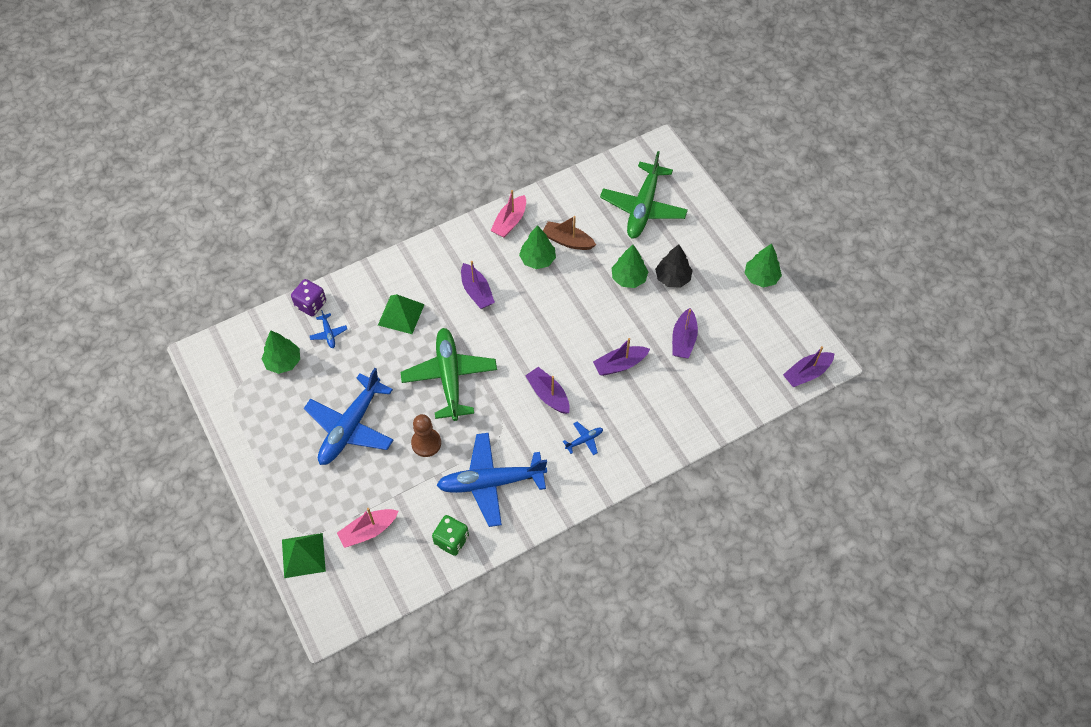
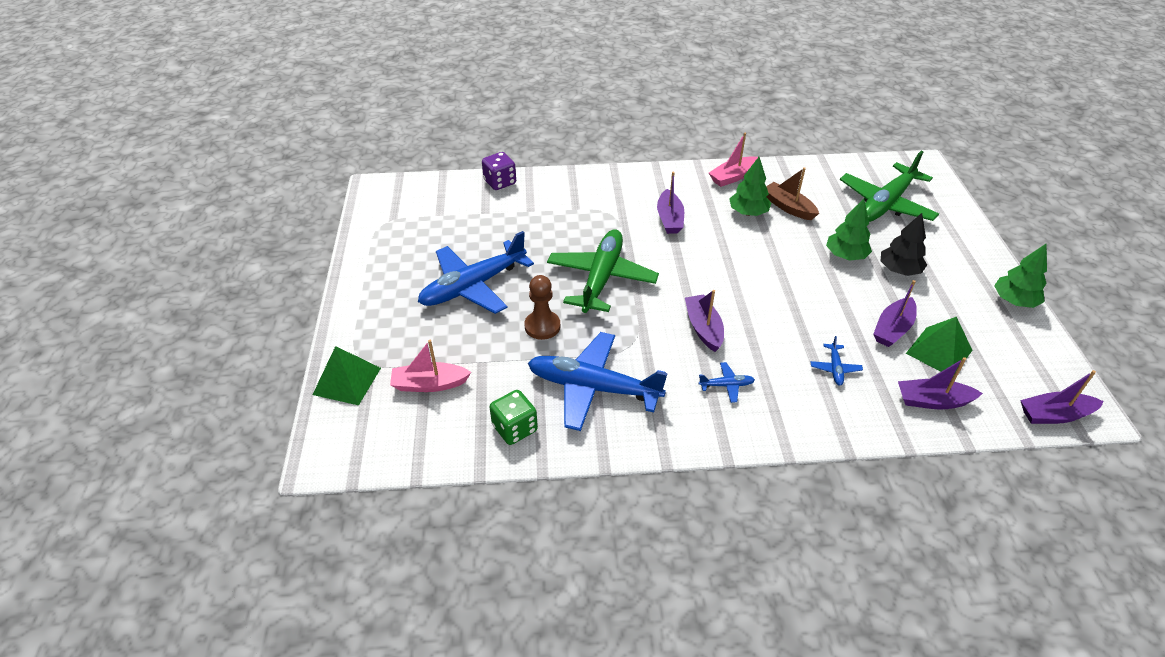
camera: 25 degrees right, 15 degrees down
(283, 362) = (444, 215): green tree -> none
(328, 333) = (502, 208): blue plane -> blue plane (835, 368)
(401, 314) = (581, 214): green pyramid -> green pyramid (939, 352)
(620, 364) = (803, 328): purple boat -> purple boat (933, 401)

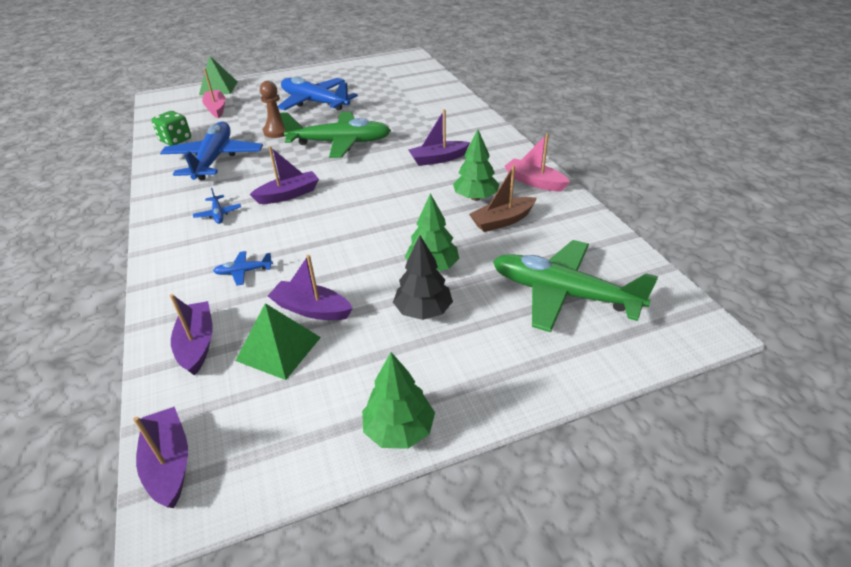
camera: 75 degrees right, 5 degrees down
(500, 182) = (443, 87): purple dice -> none
(788, 207) = (502, 221): brown boat -> brown boat turned 150 degrees counterclockwise

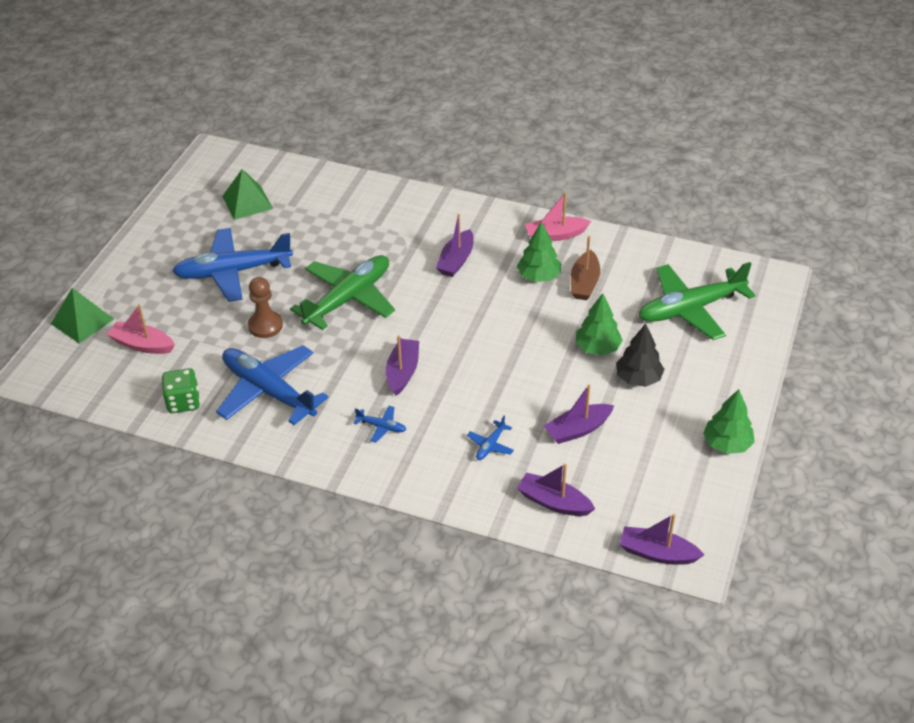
camera: 50 degrees left, 5 degrees up
(278, 349) = (602, 464): green pyramid -> green pyramid (247, 202)

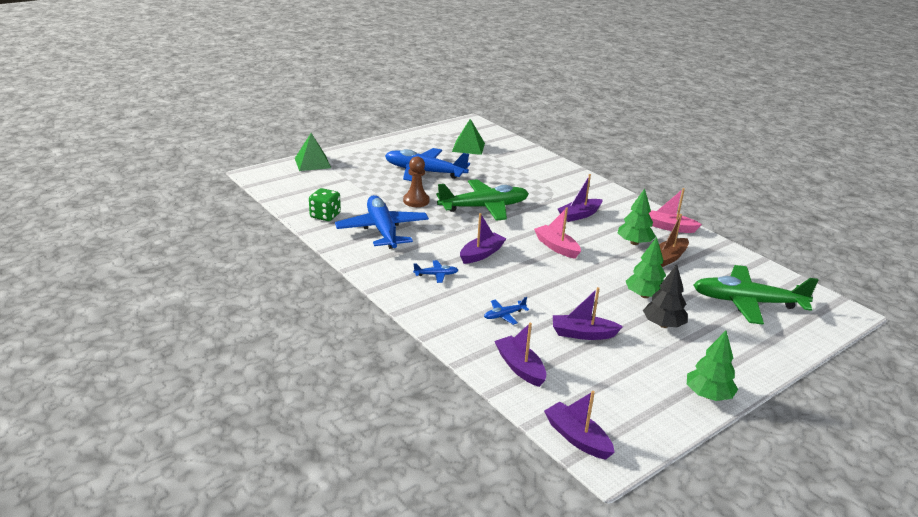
camera: 30 degrees right, 15 degrees down
(142, 345) = (333, 183): pink boat -> pink boat (556, 247)
(381, 427) = (436, 275): blue plane -> blue plane turned 60 degrees counterclockwise

